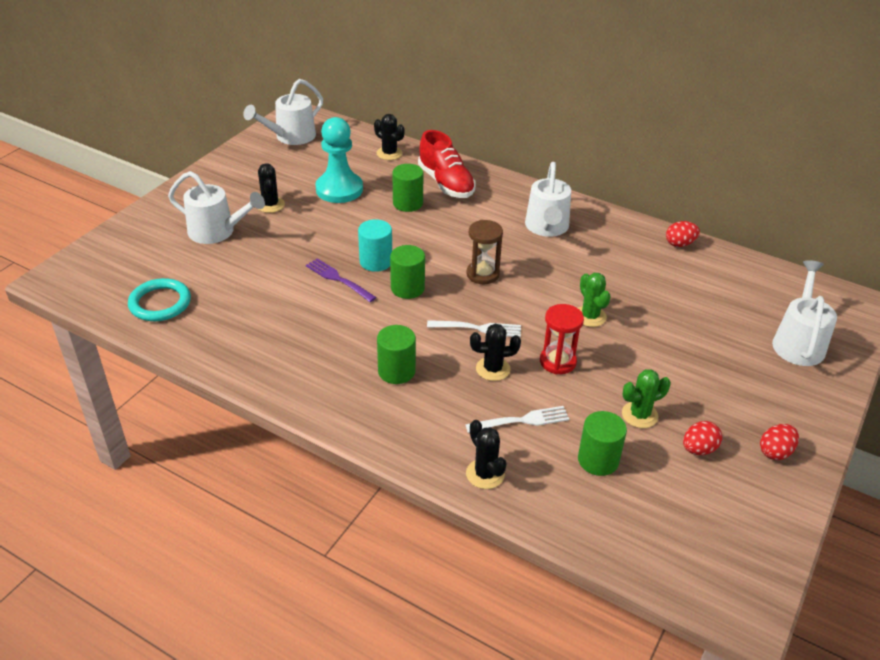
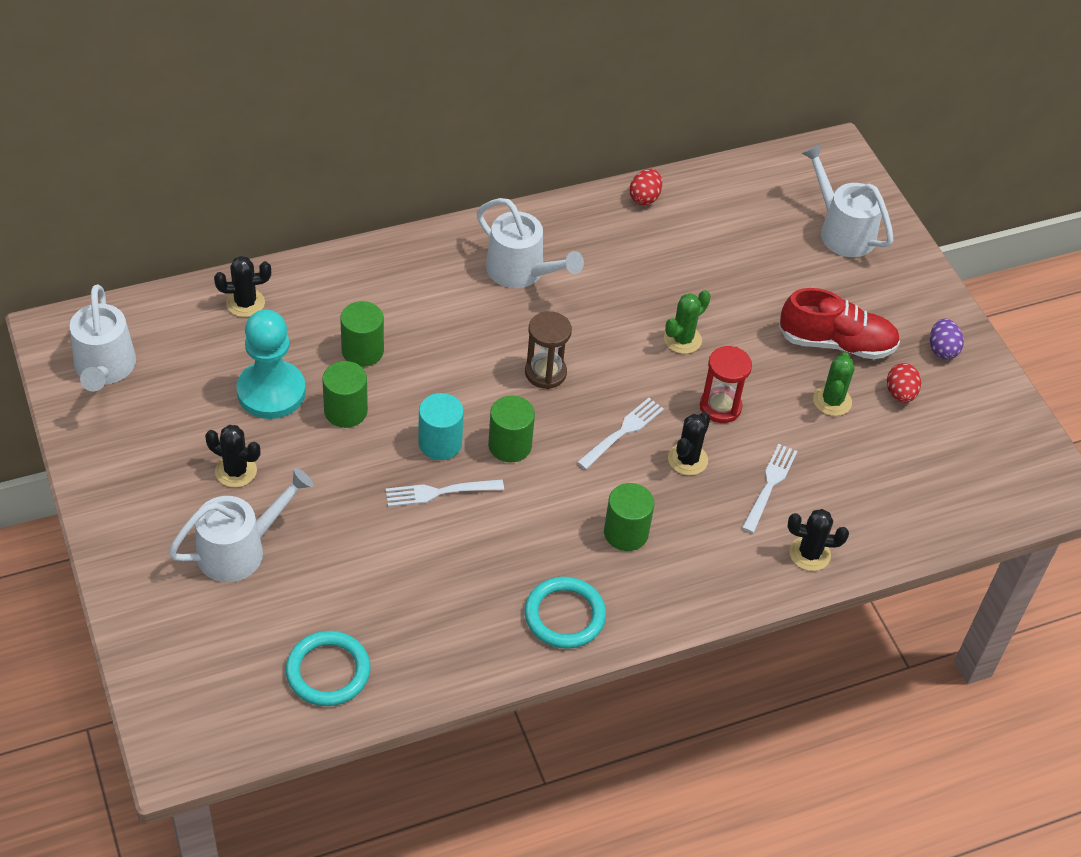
camera: 55 degrees left, 10 degrees up
(298, 377) = (564, 615): none -> turquoise ring
(338, 279) = (439, 492): purple fork -> white fork
(446, 183) = (359, 295): red shoe -> red shoe (836, 343)
(590, 316) = (682, 339): green cactus -> green cactus turned 60 degrees counterclockwise
(598, 460) = (857, 467): green cylinder -> green cylinder (345, 411)
(775, 452) = (942, 349): red egg -> purple egg

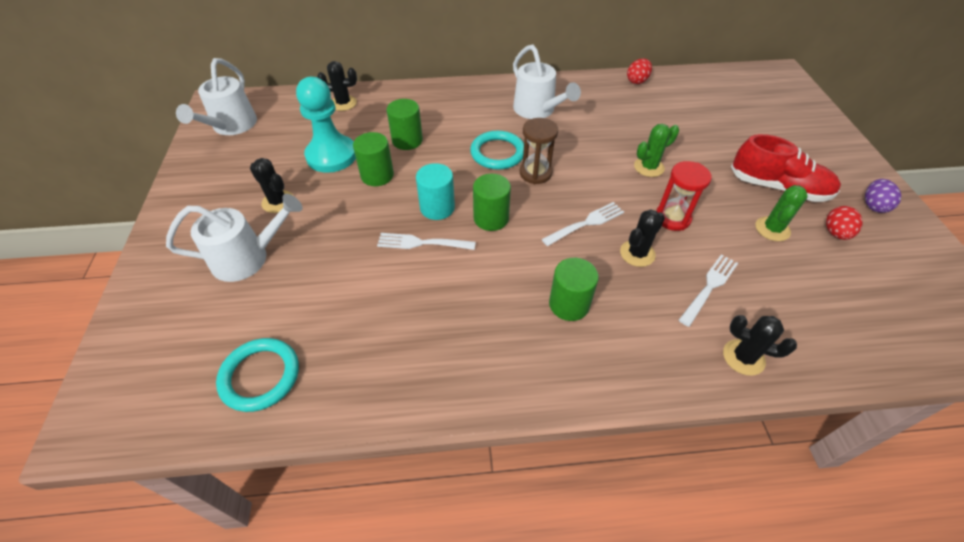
camera: 20 degrees right, 0 degrees up
(564, 615) = (492, 369): turquoise ring -> turquoise ring (497, 153)
(841, 230) = (784, 116): white watering can -> none

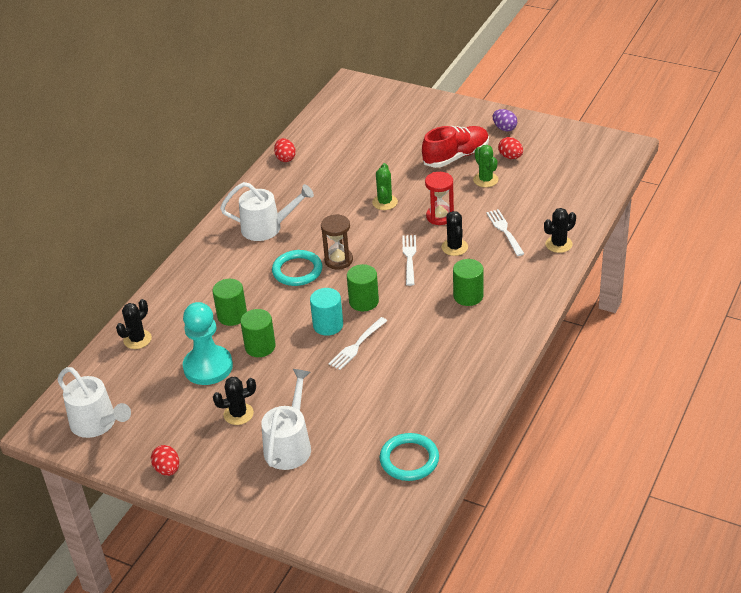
camera: 55 degrees left, 10 degrees down
(187, 189) = (167, 469): none -> red egg

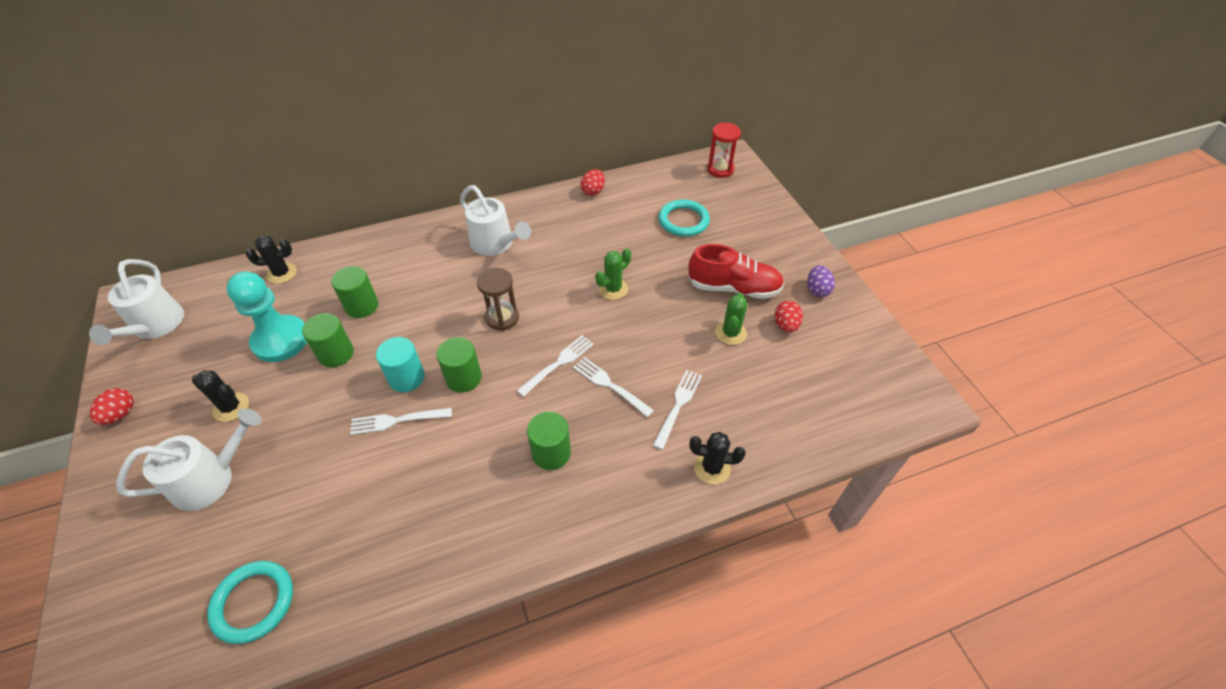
camera: 40 degrees right, 10 degrees up
(297, 270) = (460, 302): turquoise ring -> turquoise ring (683, 221)
(440, 216) = (639, 340): red hourglass -> red hourglass (720, 169)
(454, 247) = (610, 385): black cactus -> white fork

